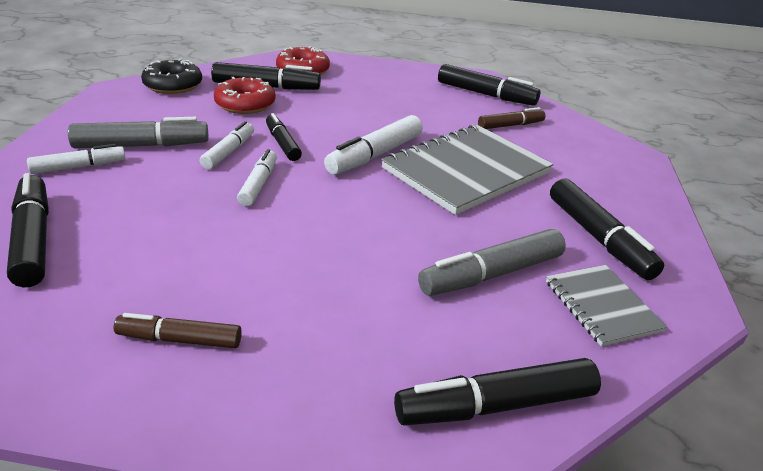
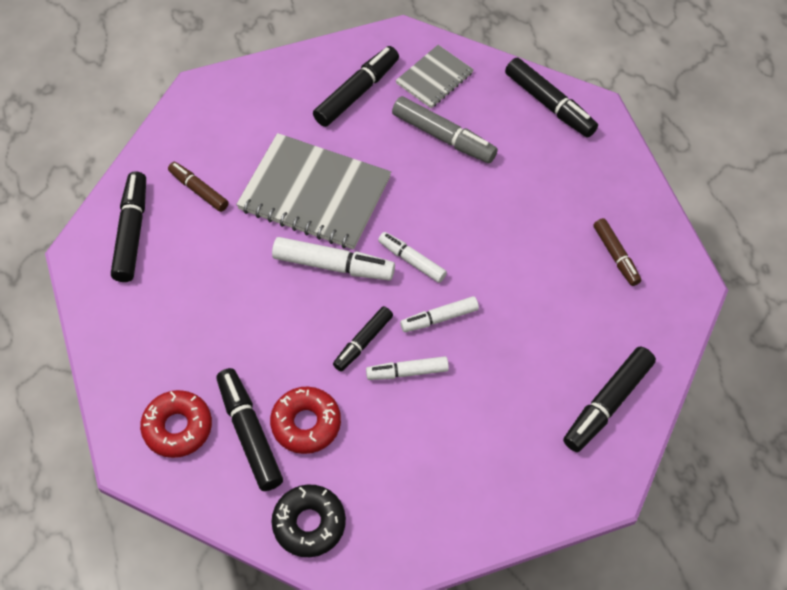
camera: 115 degrees left, 25 degrees up
(78, 167) = (512, 461): white marker -> white marker (412, 261)
(141, 145) = (447, 445): grey marker -> none

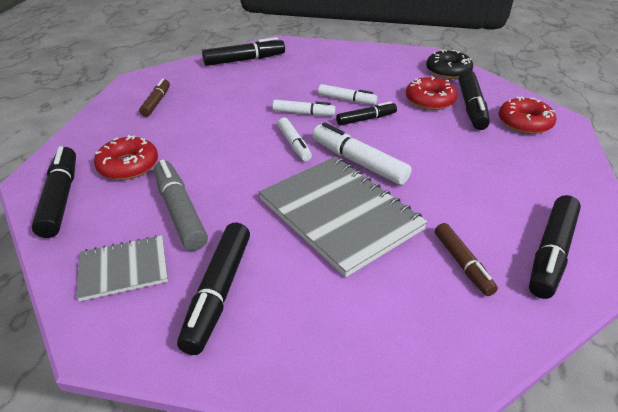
camera: 150 degrees left, 20 degrees down
(356, 93) = (218, 292): black marker -> black marker turned 60 degrees counterclockwise
(537, 159) = (128, 165): none -> red donut

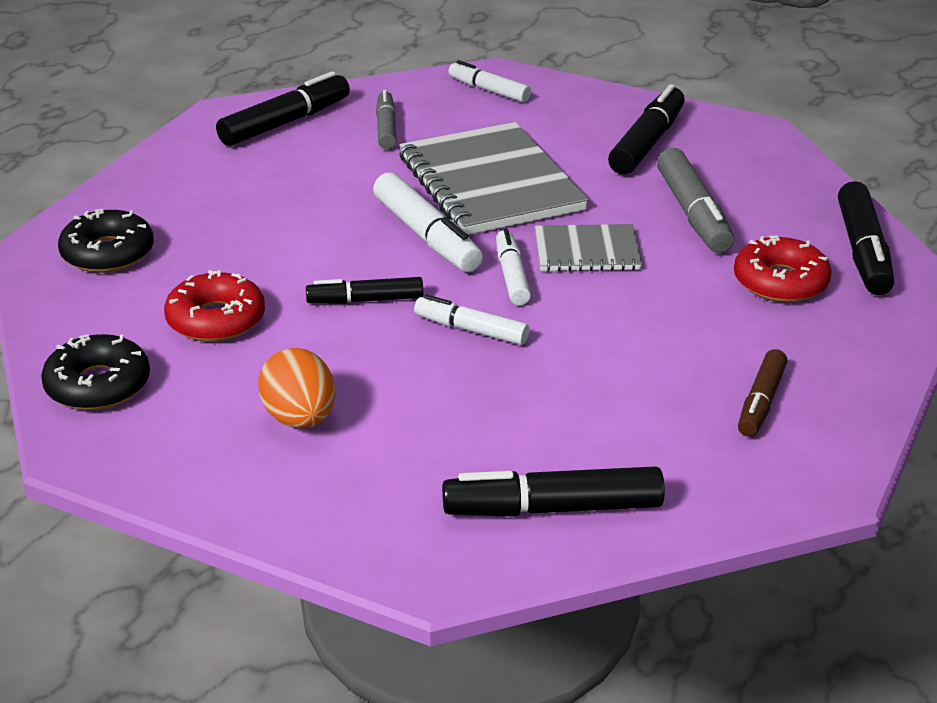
camera: 165 degrees left, 5 degrees down
(123, 269) = (750, 172): grey notebook -> grey notebook (587, 251)
(346, 100) = (372, 346): white marker -> white marker (489, 90)
(356, 71) = (300, 419): none -> orange egg
(462, 263) = (386, 128): brown marker -> grey marker
(471, 107) = (157, 294): black marker -> none
(524, 123) = (108, 253): red donut -> black donut

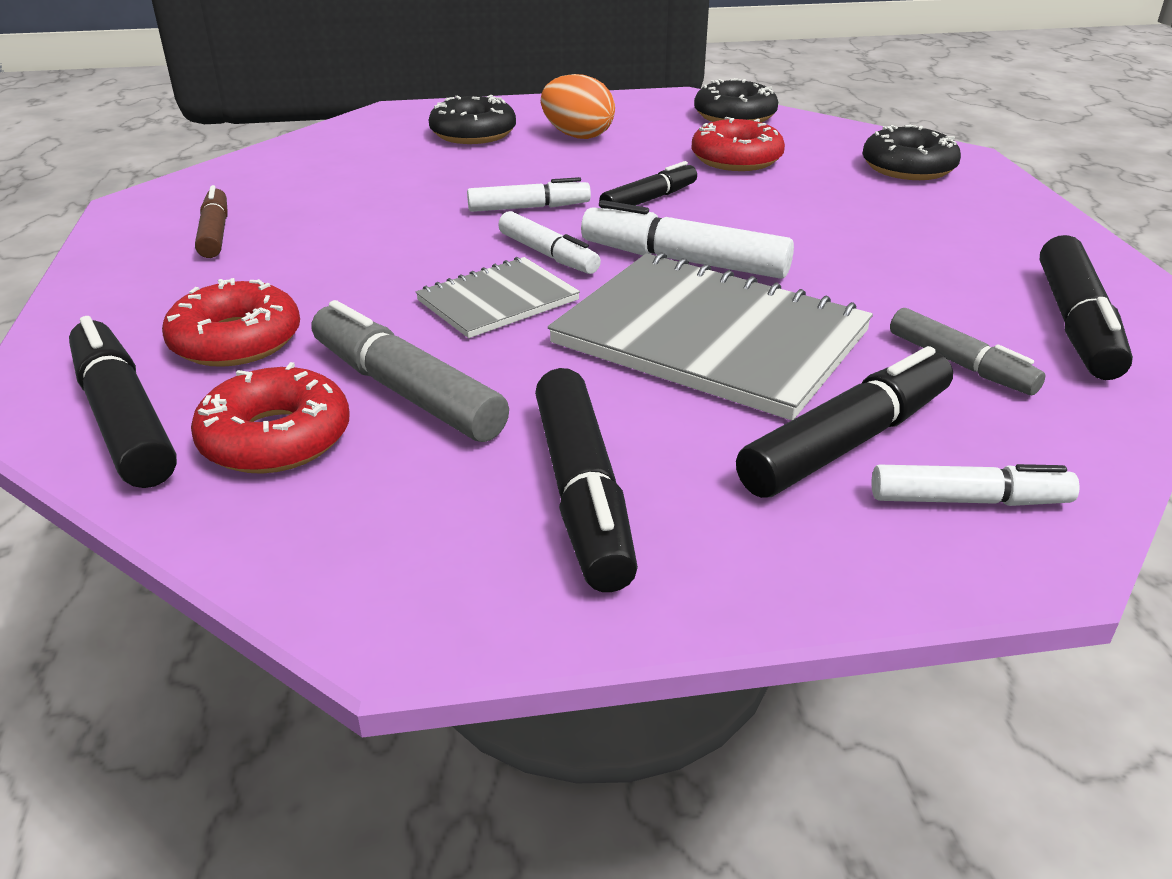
camera: 145 degrees right, 0 degrees up
(398, 472) = (473, 133): none -> black donut
(553, 509) = (348, 145): black marker -> black marker (846, 442)
(779, 213) = (276, 438): none -> red donut

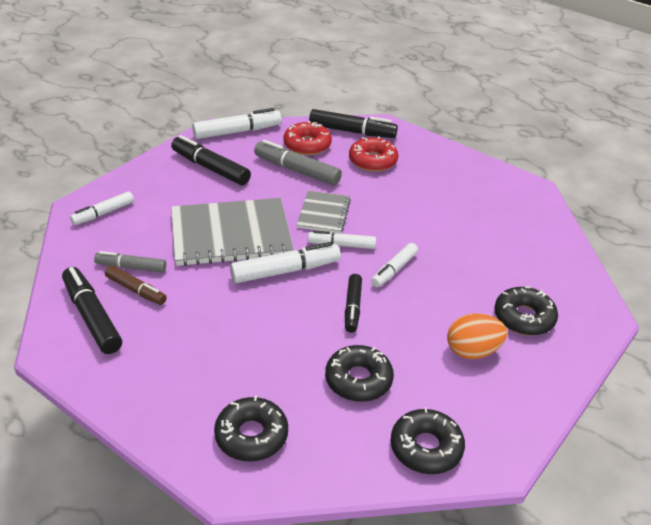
camera: 135 degrees right, 5 degrees up
(215, 233) = (473, 190): brown marker -> brown marker (136, 290)
(358, 576) = (237, 132): none -> white marker
(406, 391) = (297, 170): grey marker -> grey marker turned 150 degrees counterclockwise
(736, 159) = (358, 380): red donut -> black donut
(846, 442) = (151, 215): black marker -> none

